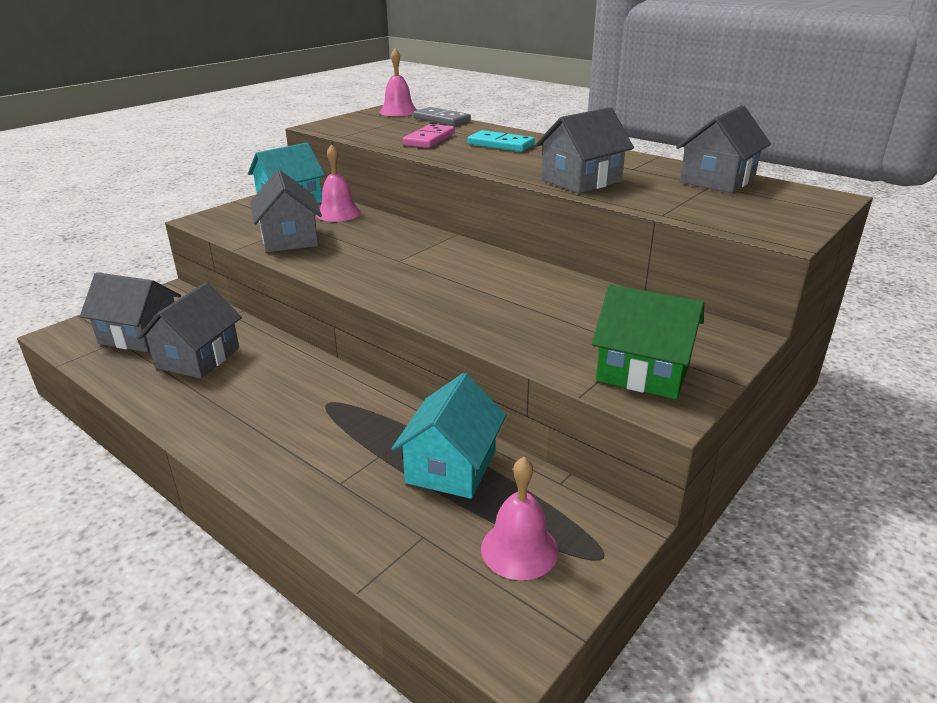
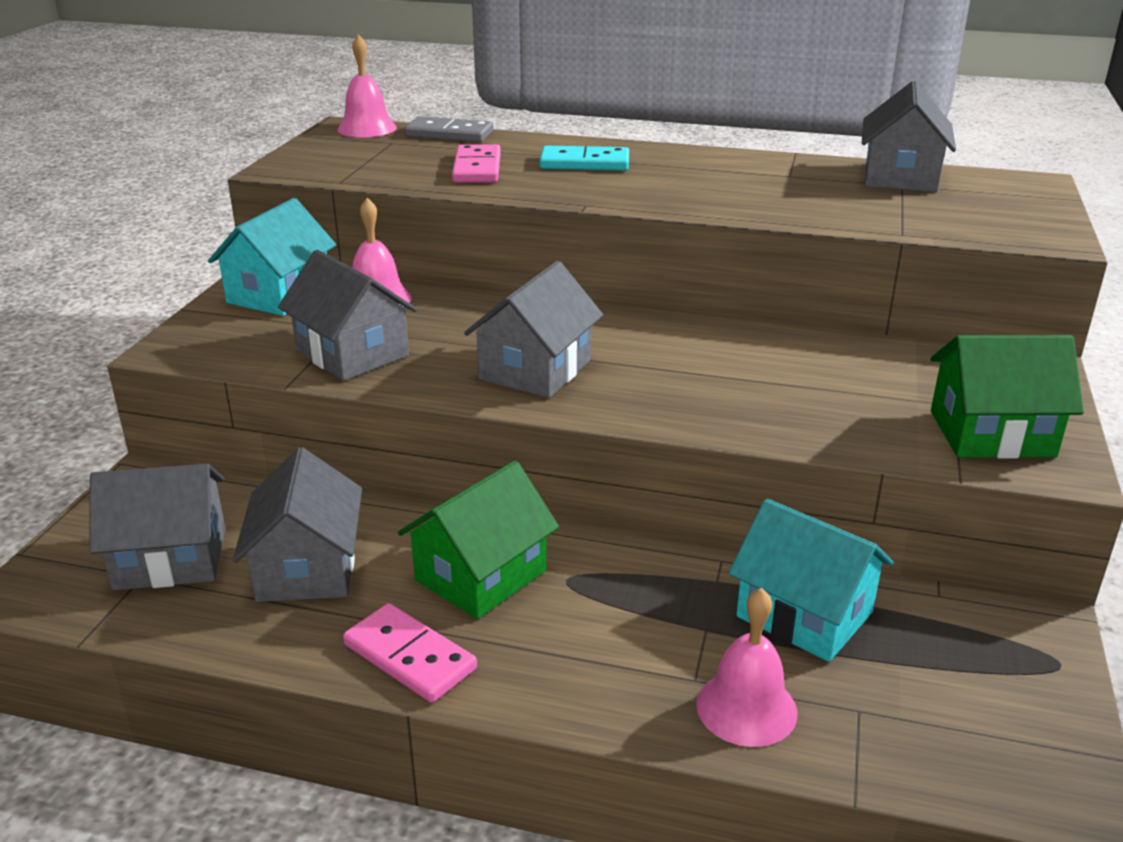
camera: 25 degrees left, 0 degrees up
(198, 419) = (410, 656): none -> pink domino
(282, 387) = (481, 575): none -> green house
(451, 466) = (804, 614): turquoise house -> turquoise house turned 45 degrees counterclockwise
(519, 549) = (973, 687): pink bell -> pink bell (746, 708)
(581, 180) = (754, 202): grey house -> grey house (535, 369)

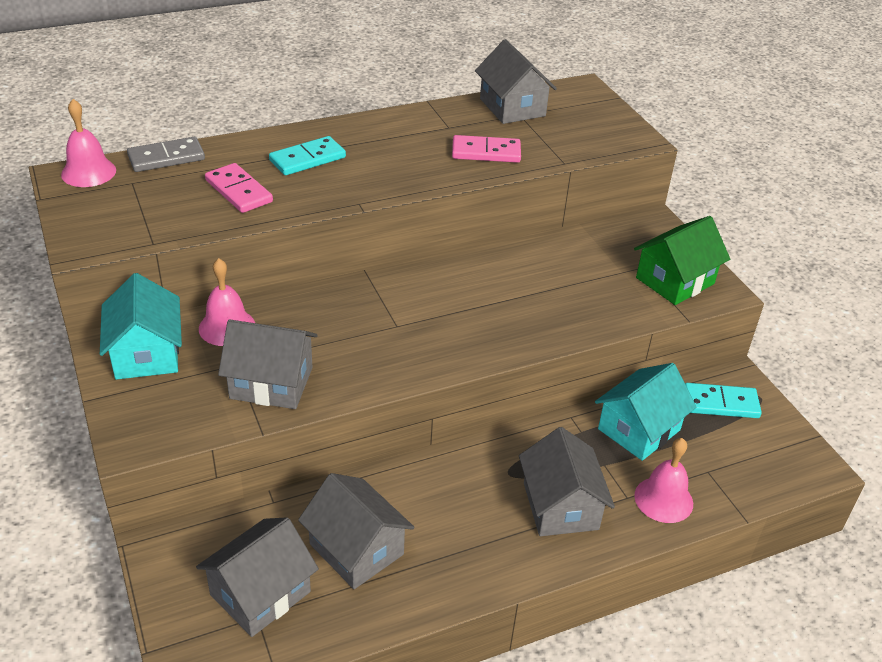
camera: 40 degrees left, 10 degrees up
(410, 656) = (481, 569): pink domino -> pink domino (486, 152)
(481, 575) = (461, 496): green house -> none
(535, 369) = (404, 342): grey house -> grey house (560, 506)
(804, 614) = (639, 429): turquoise house -> turquoise house turned 45 degrees counterclockwise
(976, 641) = (720, 403): none -> turquoise domino

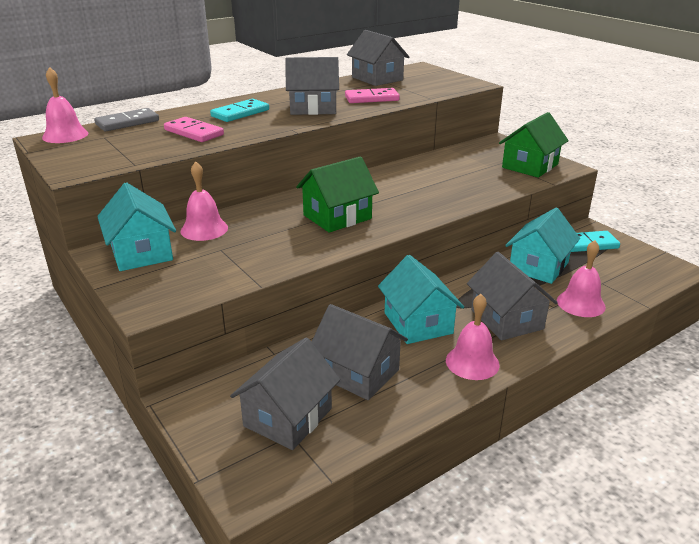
camera: 10 degrees left, 10 degrees down
(271, 383) = (255, 256): grey house -> grey house (313, 108)
(389, 334) = (337, 217): none -> green house
(452, 490) = (418, 323): none -> turquoise house
(492, 561) = (472, 362): none -> pink bell

